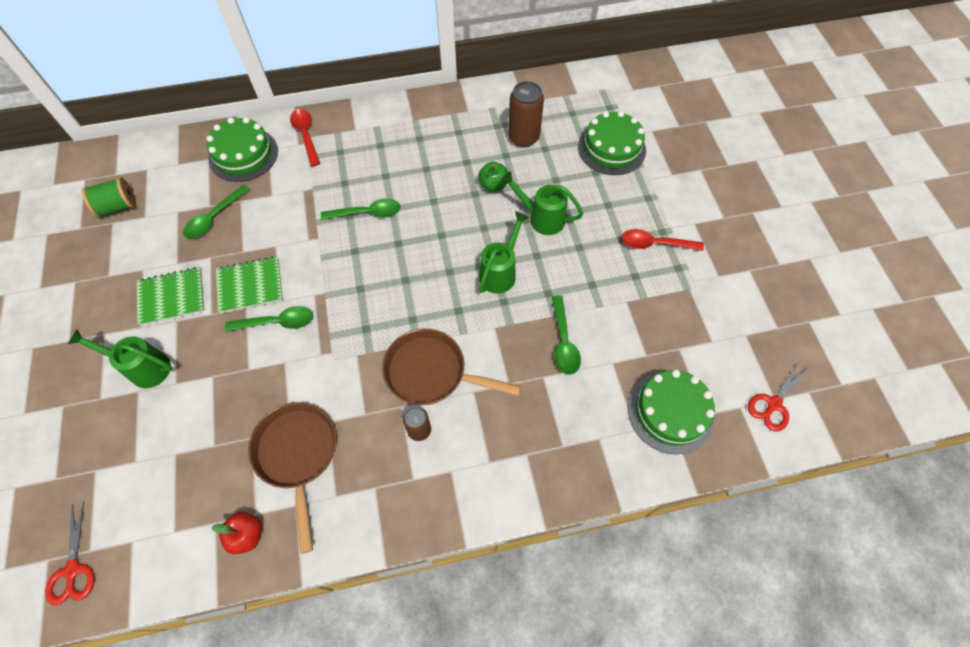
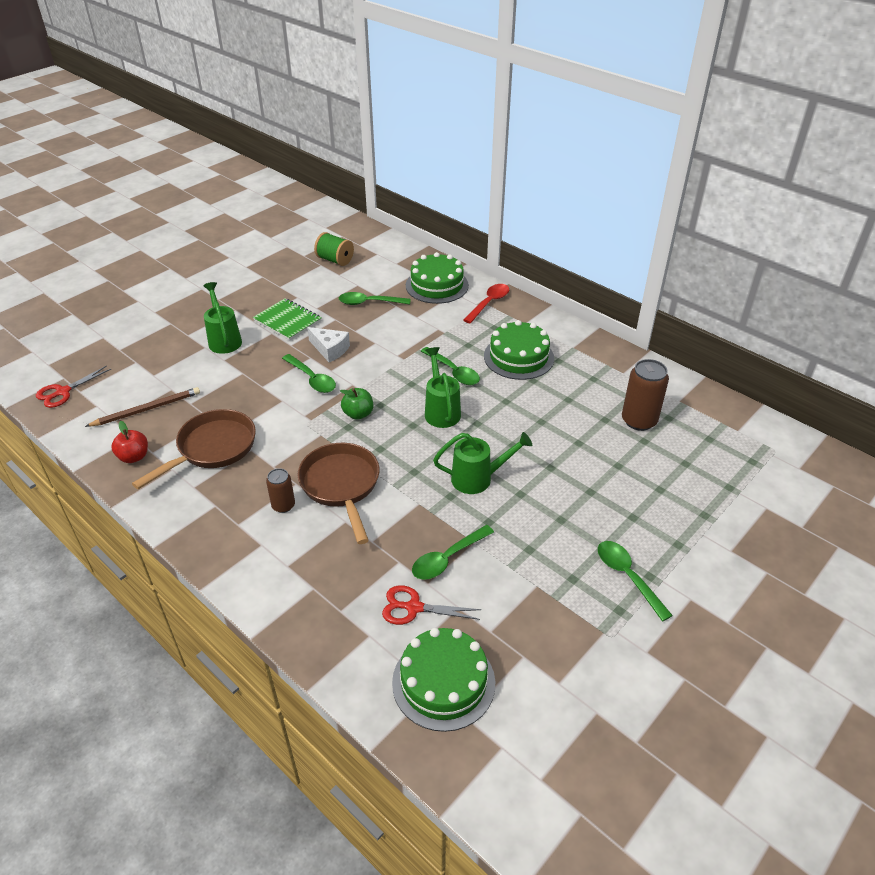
camera: 55 degrees right, 20 degrees down
(185, 491) = (147, 409): none -> brown pencil
(250, 285) = (330, 349): green notebook -> white cheese
(493, 185) = (563, 428): green apple -> green apple (358, 414)
(542, 218) = (564, 477): green watering can -> green watering can (441, 411)
(611, 148) = (704, 487): green cake -> green cake (518, 357)
(654, 244) = (627, 576): red spoon -> green spoon
(773, 404) = (533, 780): red scissors -> red scissors (414, 607)

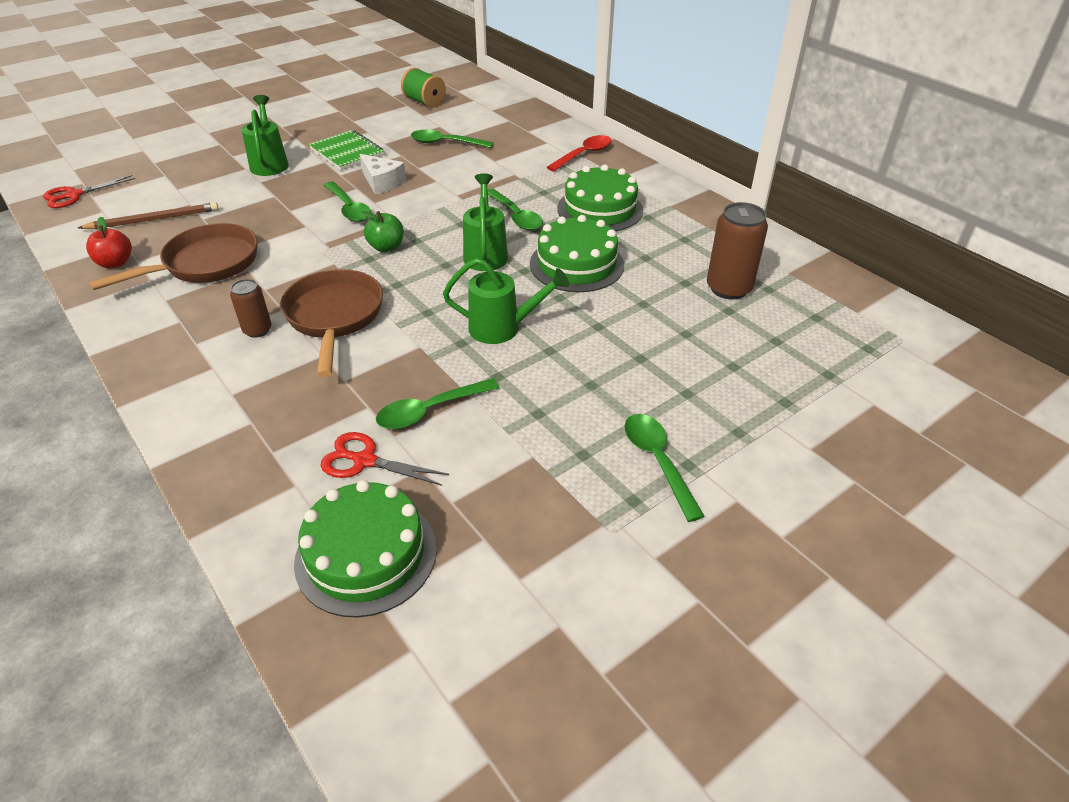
camera: 10 degrees right, 0 degrees up
(437, 285) = (529, 133): green cake -> green cake (576, 264)

